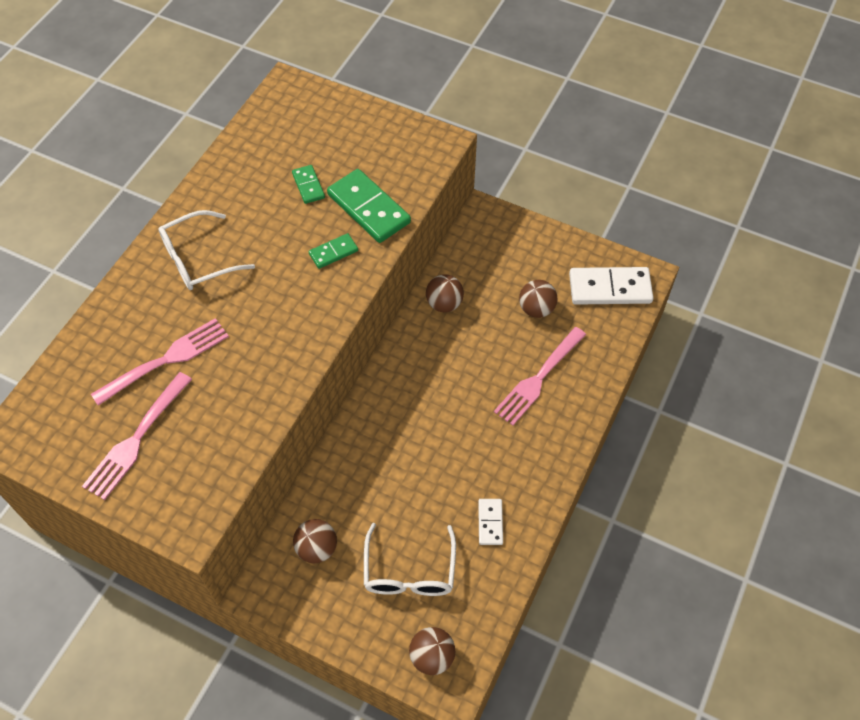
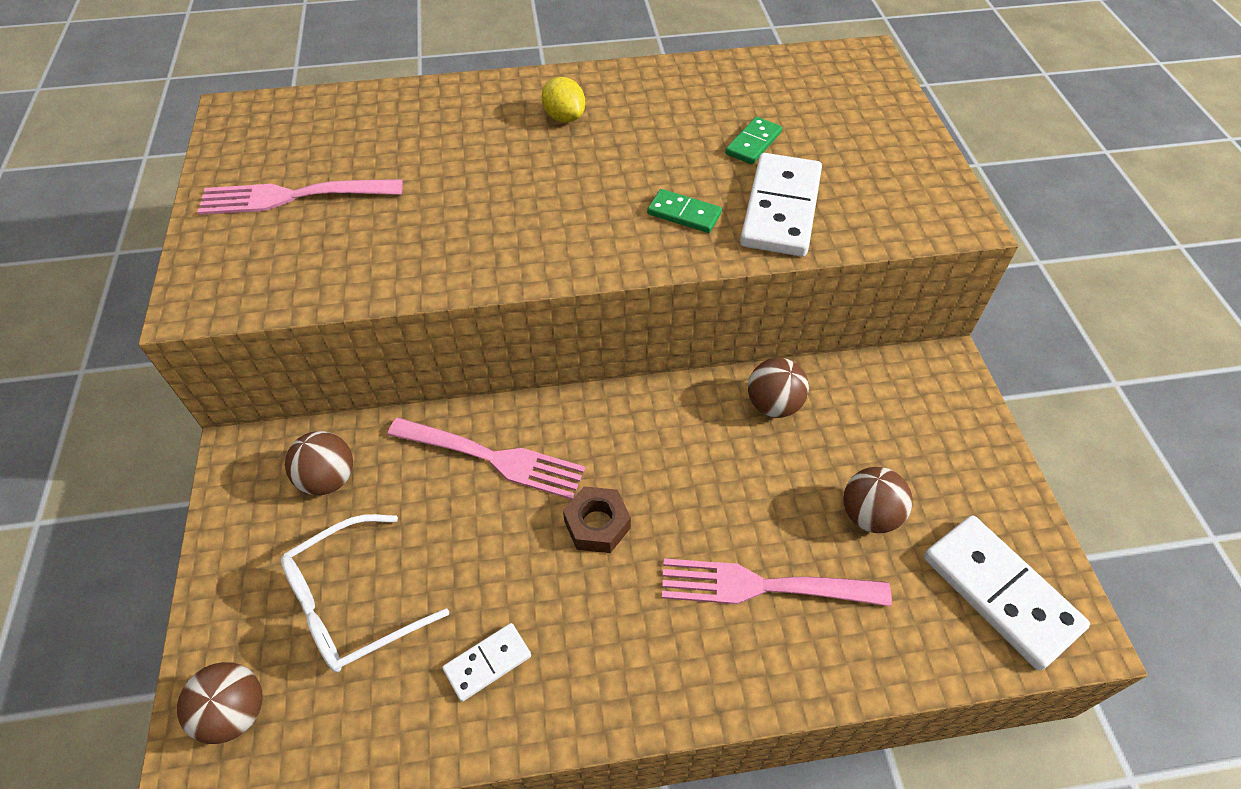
camera: 55 degrees right, 5 degrees down
(166, 360) = (413, 164): pink fork -> pink fork (493, 458)
(198, 259) = (564, 117): white glasses -> yellow lemon
(369, 208) = (781, 209): green domino -> white domino
(451, 429) = (597, 524): none -> brown nut

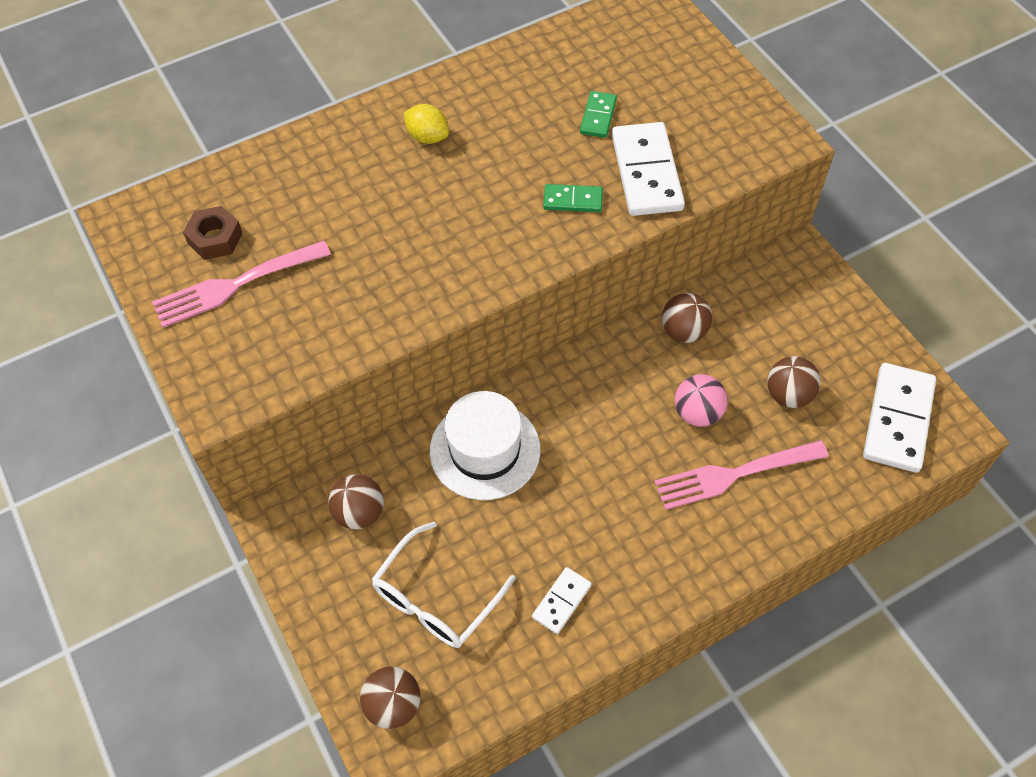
camera: 20 degrees left, 5 degrees up
(493, 458) = (485, 450): pink fork -> white hat
(597, 524) = (592, 473): brown nut -> brown nut (215, 238)
(750, 499) = (697, 413): none -> pink ball
(1000, 592) = (898, 420): white domino -> white domino turned 75 degrees clockwise

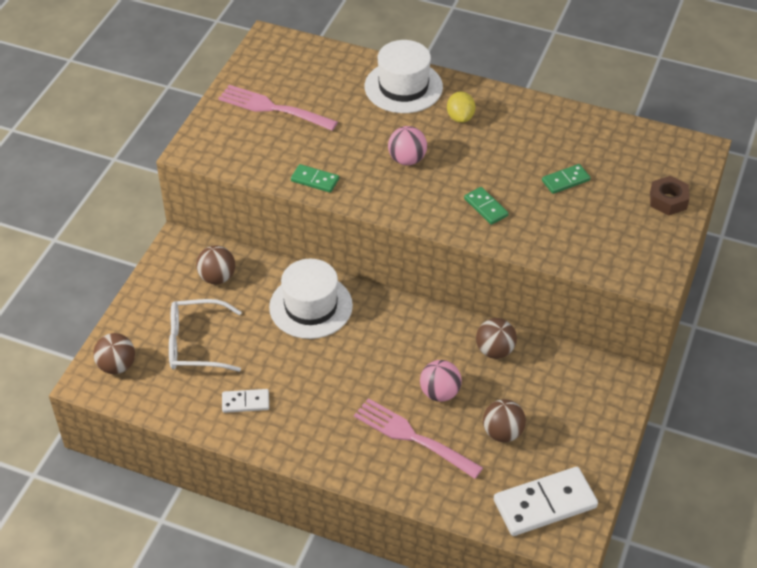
camera: 50 degrees right, 10 degrees down
(215, 238) = (294, 81): brown nut -> brown nut (668, 200)
(332, 152) = (403, 87): none -> white hat
(387, 318) = (315, 180): none -> green domino
(441, 219) = (407, 159): none -> pink ball
(647, 172) = (547, 228): white domino -> none

